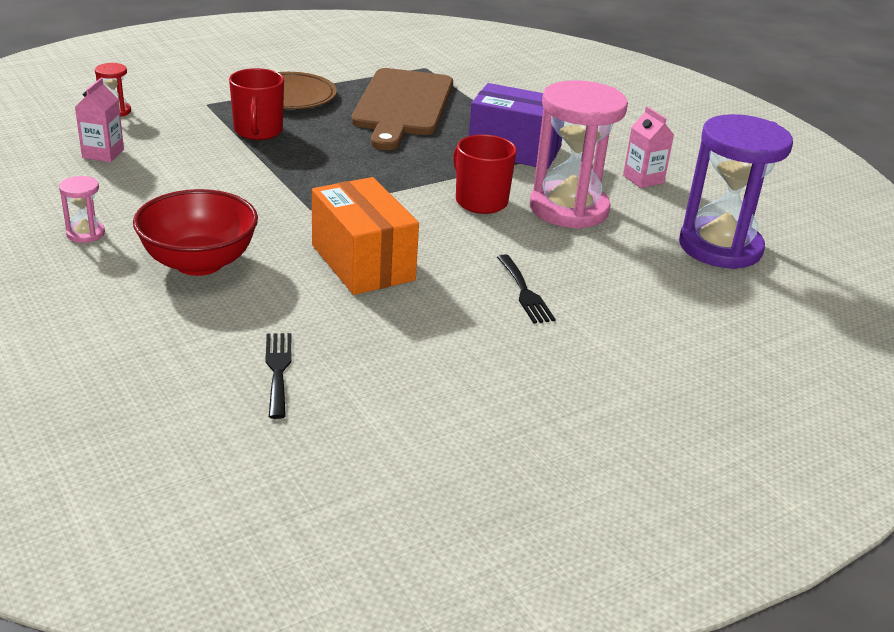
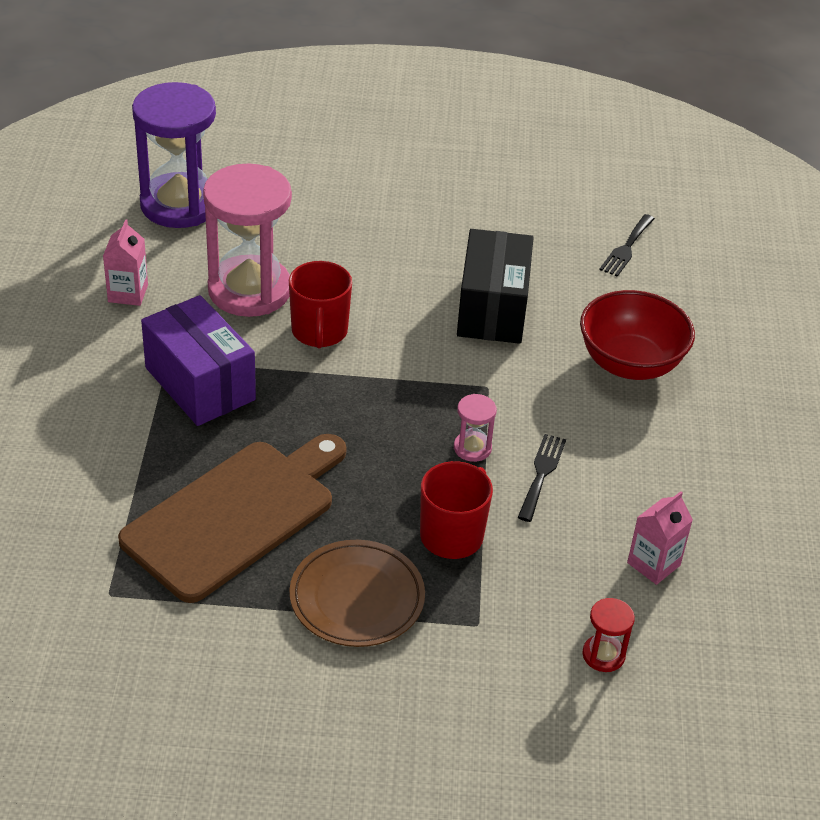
camera: 145 degrees left, 10 degrees up
(85, 233) = (715, 439): pink hourglass -> pink hourglass (472, 448)
(362, 262) = (492, 309): orange box -> black box
(525, 292) = (391, 233): black fork -> black fork (541, 474)

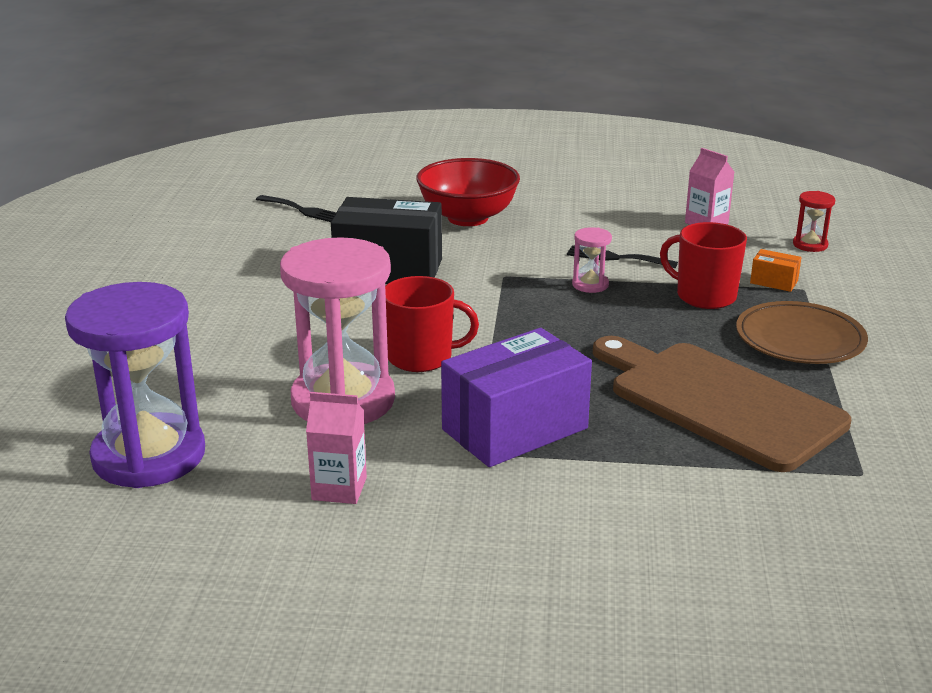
camera: 85 degrees left, 15 degrees down
(493, 600) = (774, 282): none -> orange box

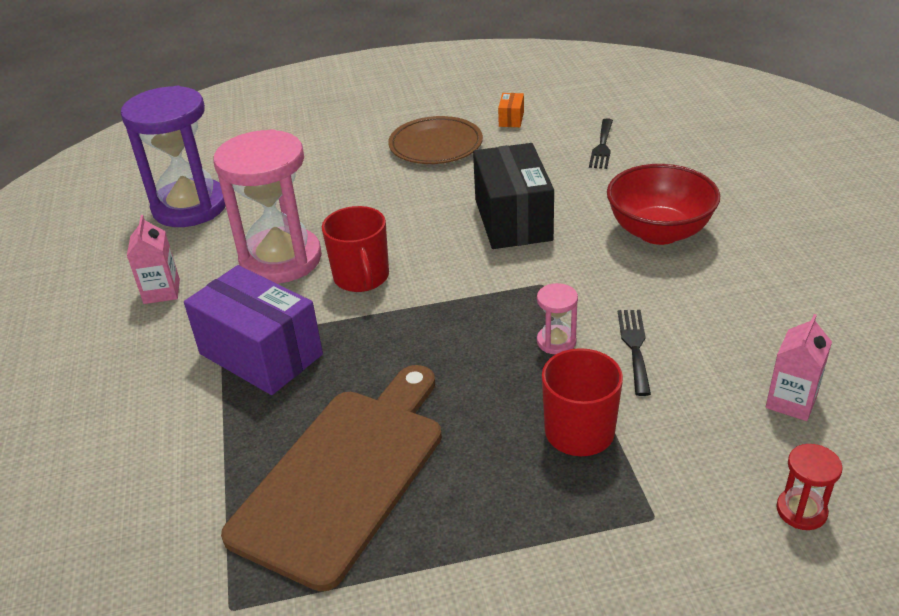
camera: 75 degrees right, 10 degrees up
(774, 282) = (656, 486): orange box -> orange box (511, 119)
(800, 339) = (512, 527): brown plate -> brown plate (436, 145)

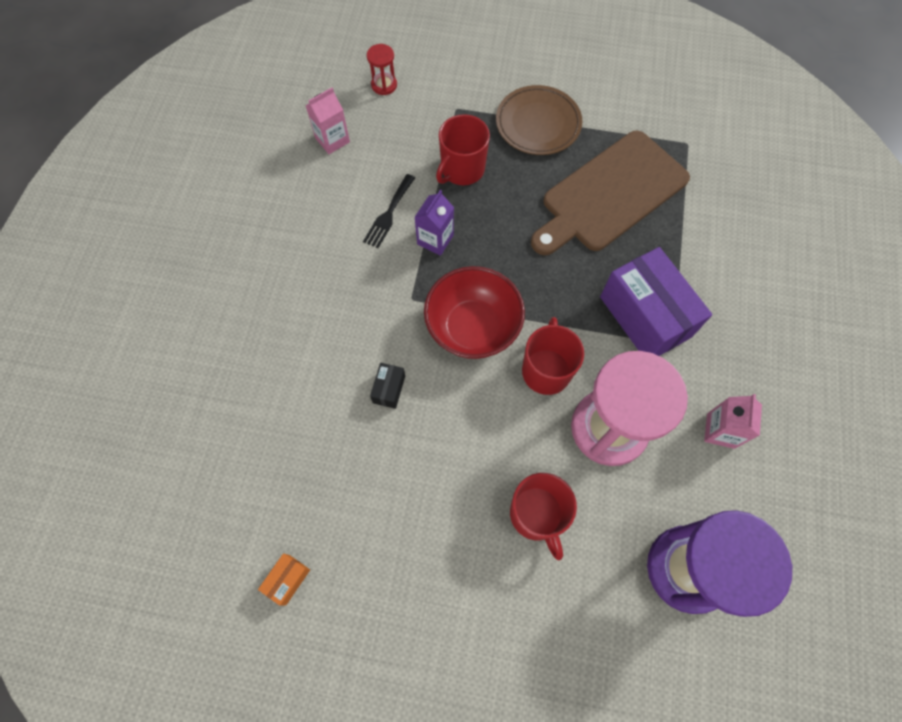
camera: 160 degrees left, 30 degrees up
(332, 195) = (537, 515): none -> red mug
(436, 145) = (395, 564): brown plate -> brown plate (538, 123)
(513, 219) = (389, 389): black box -> black box, size x0.42
(556, 341) = (435, 239): pink hourglass -> purple carton
(602, 146) = (237, 468): black fork -> none
(659, 232) = (287, 316): red bowl -> red bowl (472, 328)

